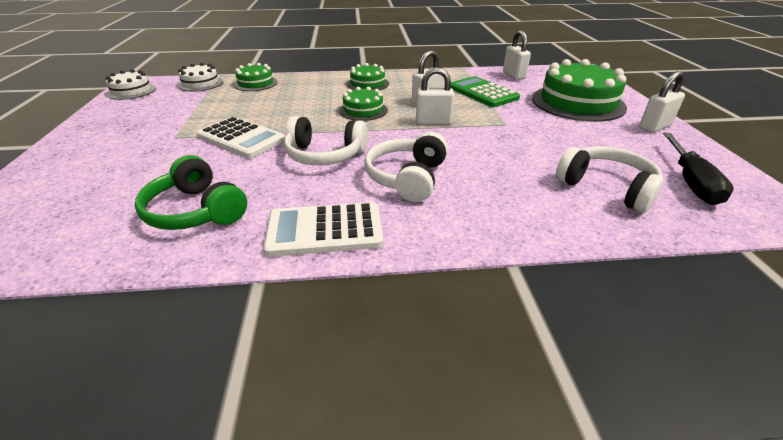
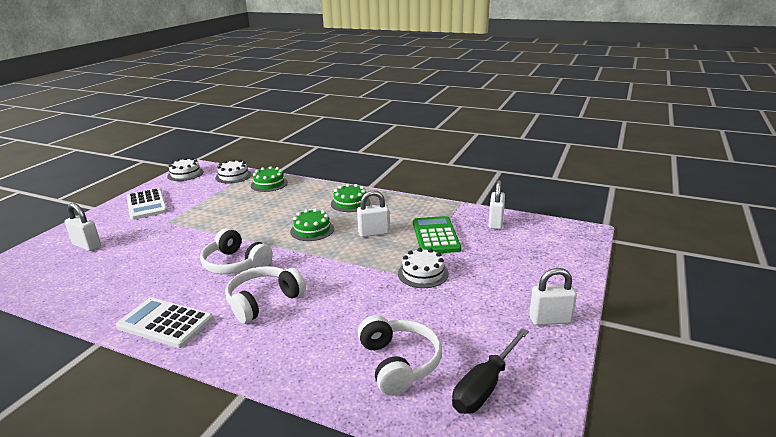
camera: 30 degrees right, 10 degrees down
(196, 211) = (118, 284): green headphones -> none
(241, 138) = (203, 234): white calculator -> white calculator (146, 205)
(433, 122) = (350, 256): white padlock -> white padlock (87, 245)
(516, 120) = (423, 273): none -> white cake
(577, 103) = (512, 270): green cake -> none

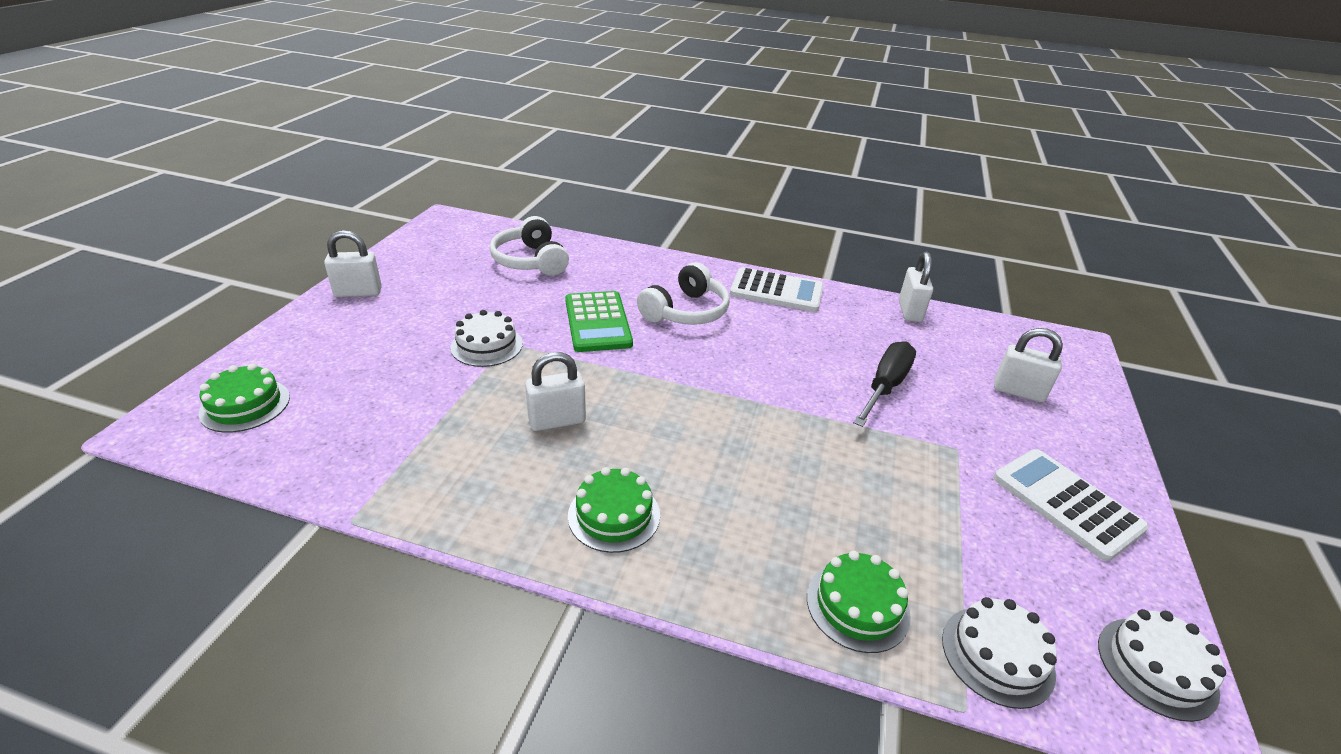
camera: 170 degrees right, 10 degrees up
(235, 264) = (756, 359): white headphones -> none
(312, 230) = (671, 428): green cake -> green cake (245, 405)
(435, 236) = (446, 414): green calculator -> green calculator (597, 322)
(485, 386) = (459, 247): black screwdriver -> black screwdriver (885, 386)
(495, 223) = (313, 450): white padlock -> white padlock (910, 311)

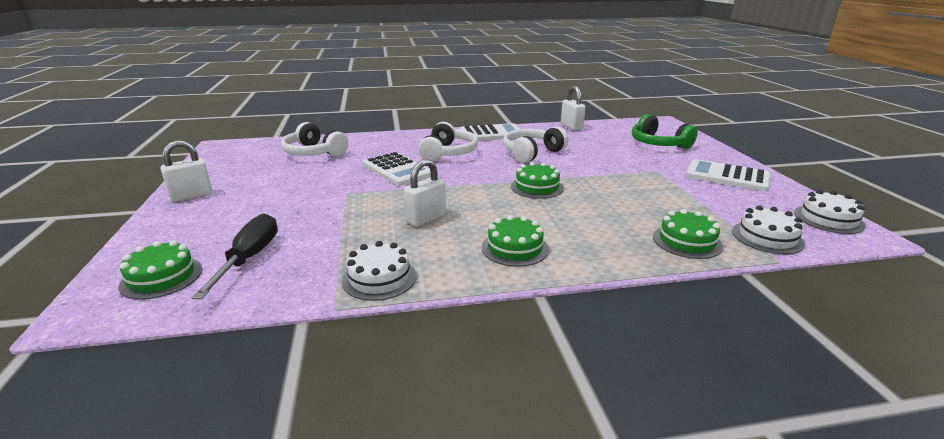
camera: 25 degrees left, 10 degrees down
(487, 345) = (331, 197): white cake -> white cake (379, 278)
(597, 322) = (397, 170): green calculator -> white calculator
(744, 416) = (537, 187): none -> green cake
(798, 347) = (531, 153): none -> white headphones
(885, 386) = (595, 157): black screwdriver -> black screwdriver (249, 258)
(1018, 392) = (658, 144): white padlock -> green headphones

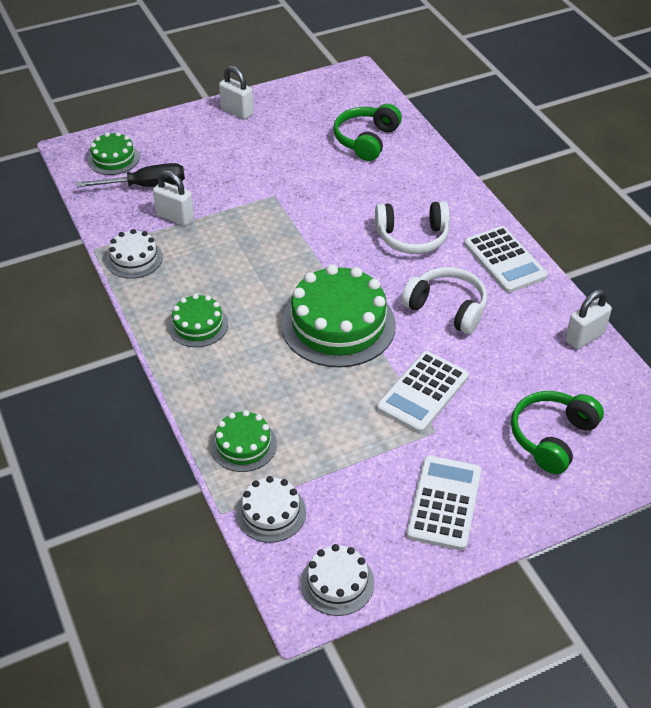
camera: 75 degrees right, 20 degrees up
(314, 153) = (366, 140): white headphones -> green headphones
(397, 170) = (344, 211): white calculator -> white calculator (423, 392)
(426, 218) = (237, 259): white padlock -> white padlock (175, 217)
(537, 187) = (338, 324): green cake -> green cake, size x1.91

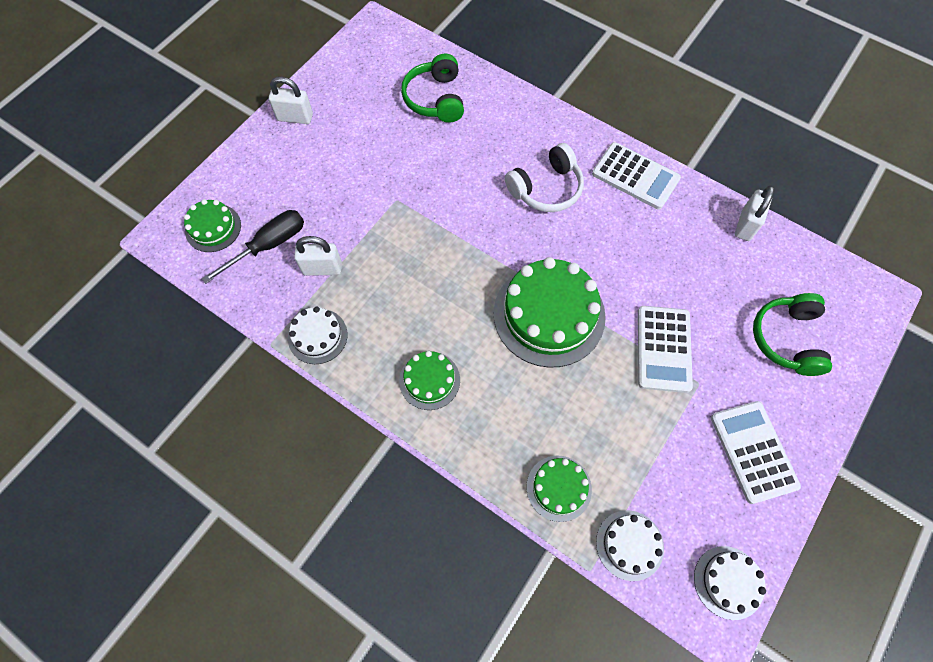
camera: 30 degrees left, 20 degrees up
(447, 308) = (624, 250): white headphones -> none

